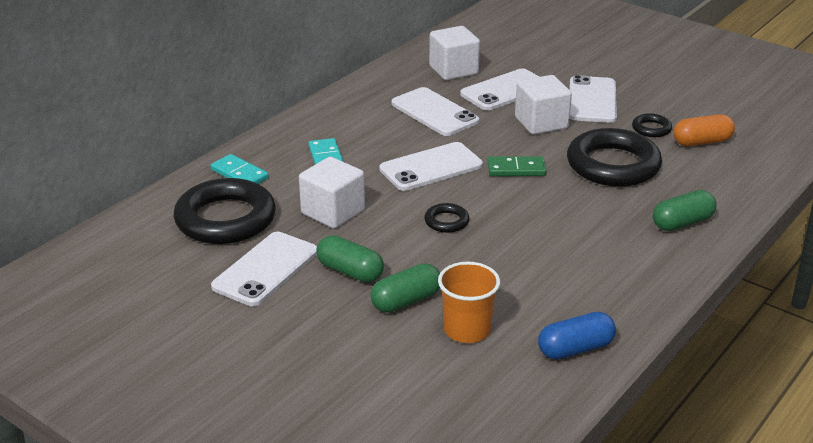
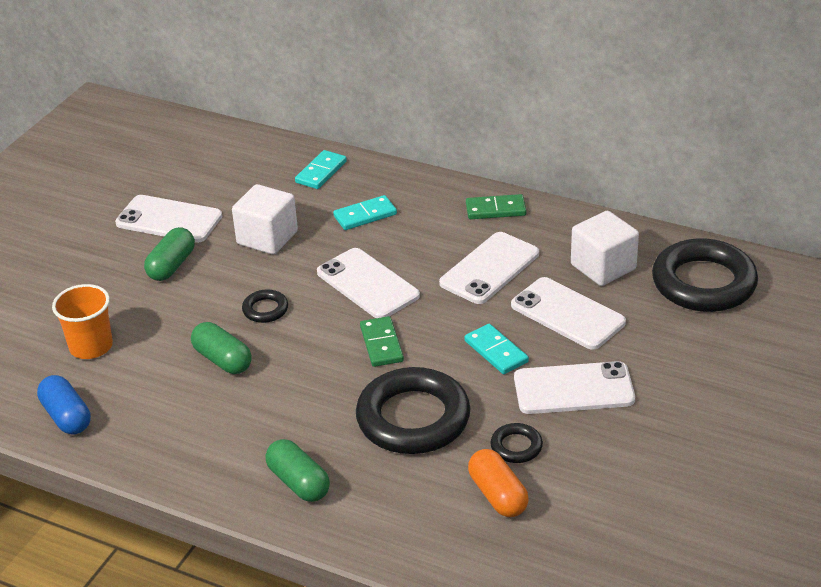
camera: 80 degrees right, 5 degrees up
(225, 219) = (243, 182): black ring -> black ring (703, 283)
(354, 100) = (495, 210): none -> green domino
(406, 301) = (131, 305): green capsule -> green capsule (222, 360)
(541, 123) = (496, 351): white cube -> turquoise domino

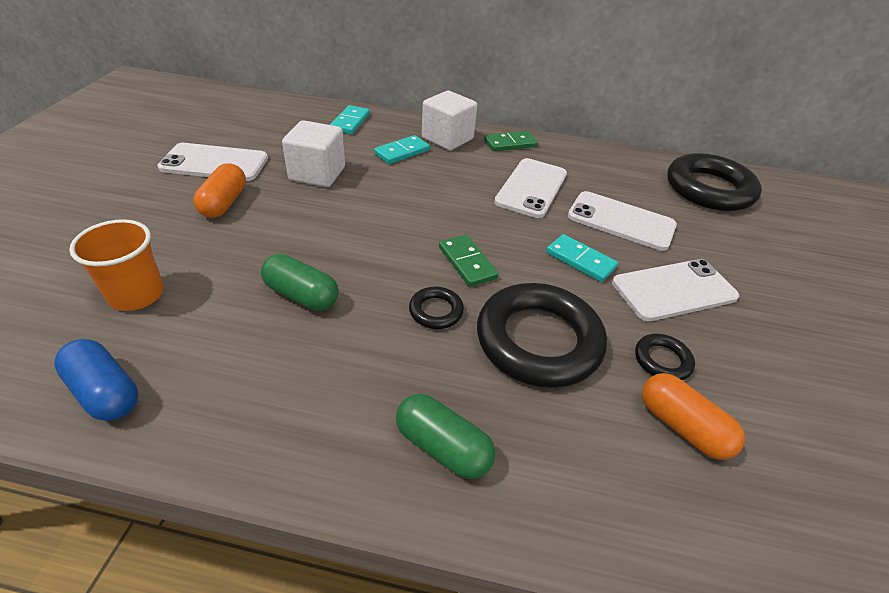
camera: 20 degrees left, 5 degrees up
(171, 265) = (224, 203): green capsule -> orange capsule
(265, 309) = (335, 238): black ring -> black ring (436, 311)
(367, 284) = (428, 208): white phone -> none
(603, 267) = (623, 181): white cube -> white cube (447, 139)

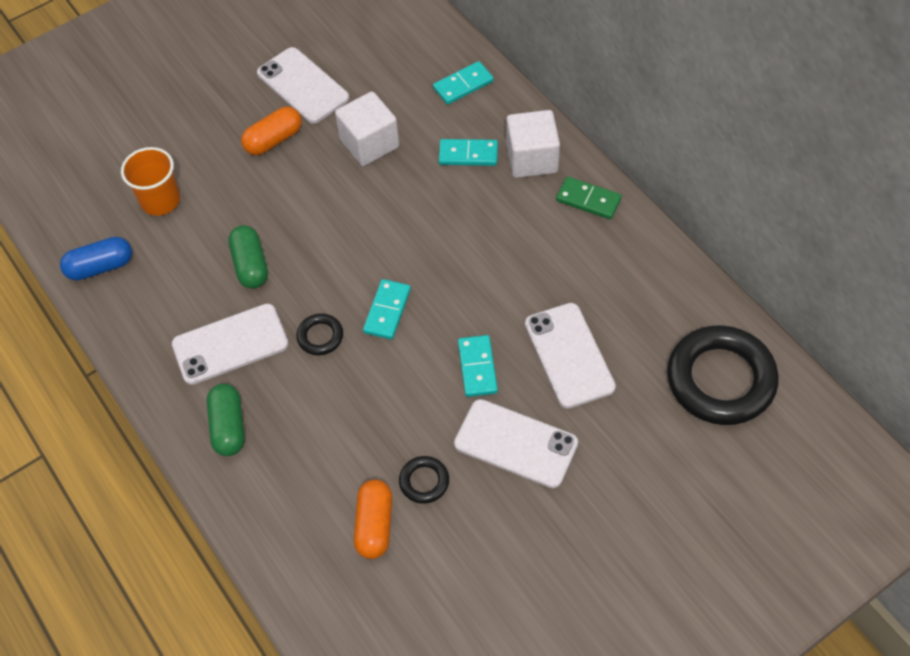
camera: 50 degrees right, 15 degrees up
(105, 392) = (100, 267): blue capsule -> blue capsule turned 75 degrees clockwise
(467, 263) = (387, 311): green domino -> turquoise domino
(531, 188) = (536, 268): white phone -> white phone (230, 344)
(538, 340) = (360, 406): black ring -> none

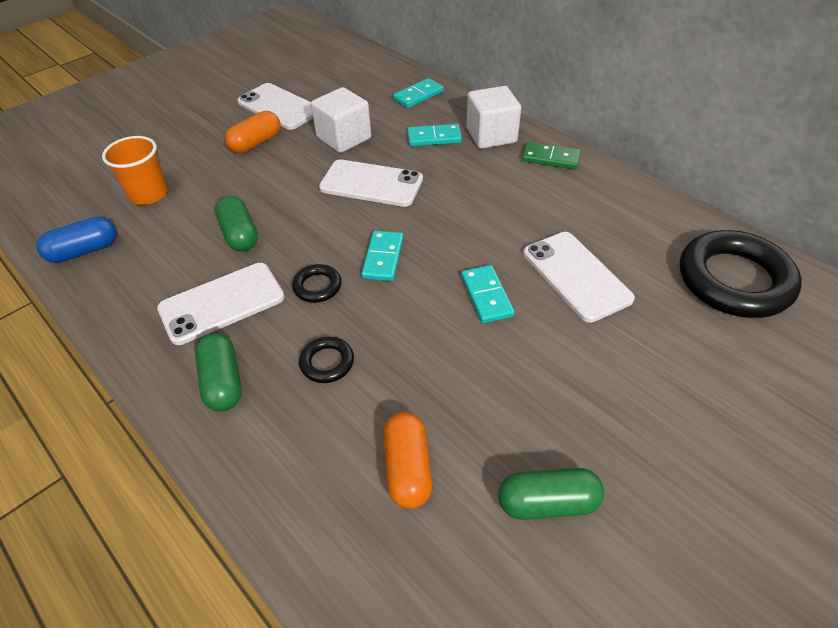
camera: 10 degrees left, 10 degrees down
(424, 481) = (456, 412): black ring -> black ring (327, 362)
(480, 567) = (547, 502): none -> green capsule
(516, 443) = (548, 361): white phone -> white phone (371, 183)

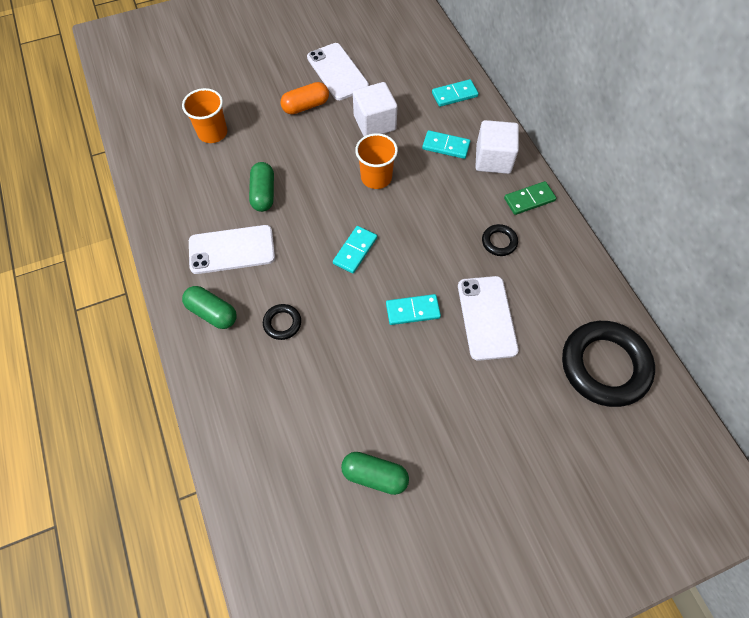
camera: 20 degrees right, 15 degrees up
(84, 251) = (156, 171): blue capsule -> none
(223, 382) = (212, 312): green capsule -> green capsule turned 60 degrees counterclockwise
(317, 286) = (300, 259): black ring -> black ring (499, 242)
(371, 183) = (376, 177): white phone -> orange cup
(407, 468) = (301, 418): orange capsule -> none
(486, 296) = (412, 310): turquoise domino -> turquoise domino turned 75 degrees clockwise
(551, 158) = (529, 199): green domino -> green domino turned 60 degrees counterclockwise

